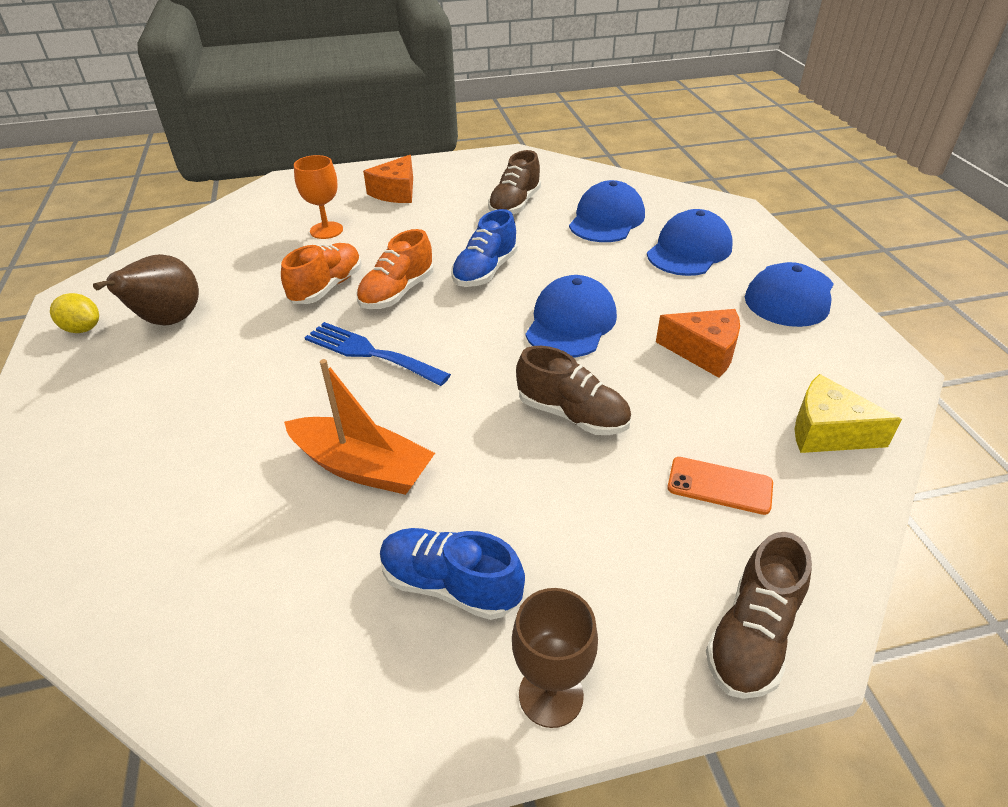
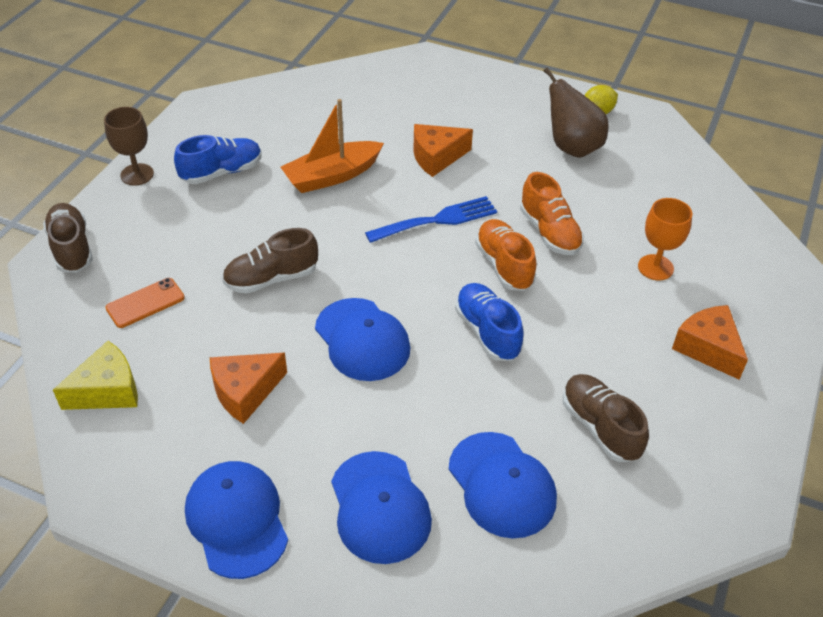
camera: 125 degrees right, 5 degrees up
(255, 402) = (436, 157): none -> orange cheese

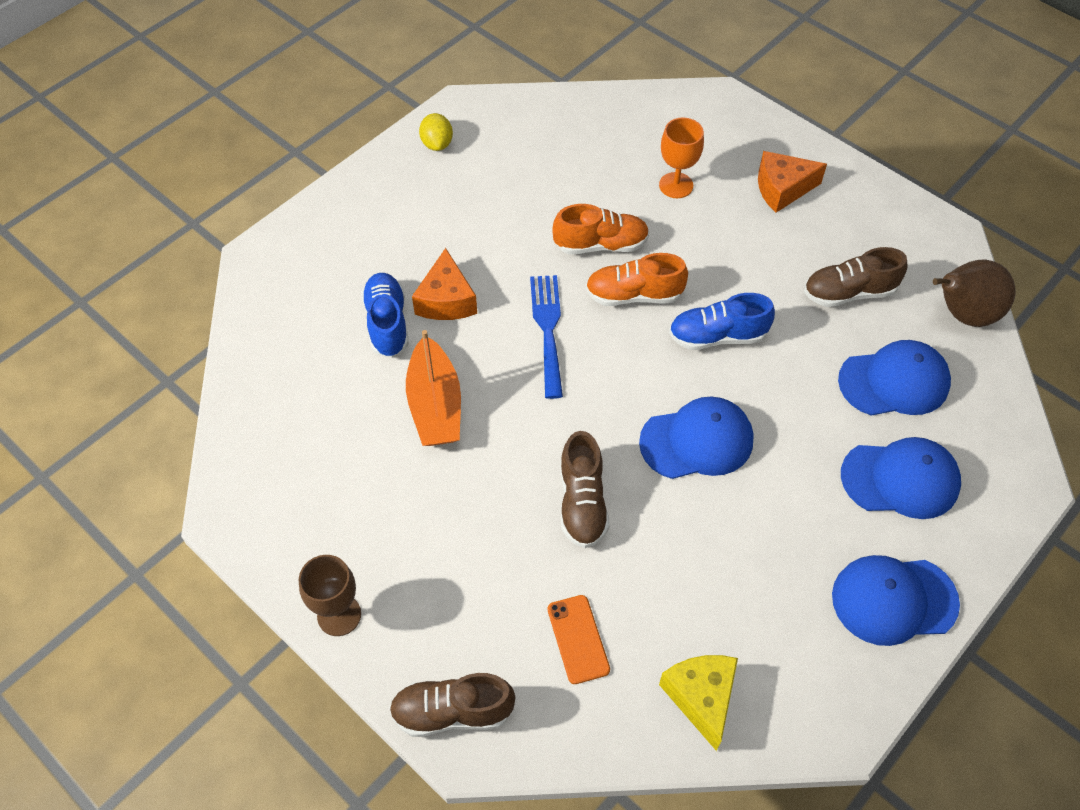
camera: 70 degrees left, 10 degrees up
(222, 172) = (378, 517): blue shoe -> blue shoe (387, 323)
(245, 392) = (738, 562): orange cheese -> none
(572, 147) = (483, 183): brown pear -> brown pear (963, 314)

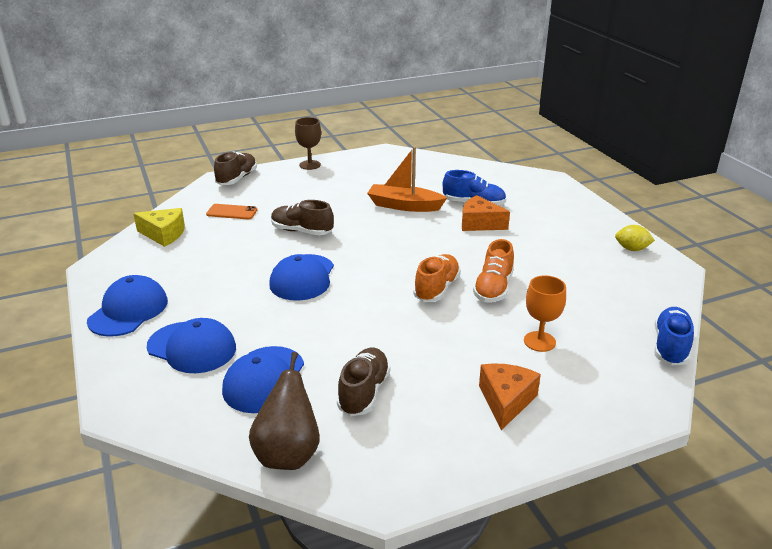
camera: 115 degrees right, 25 degrees down
(548, 329) = (431, 250): blue fork -> none
(717, 336) = (374, 311): blue shoe -> blue shoe (670, 346)
(900, 479) = (192, 347): blue cap -> blue cap turned 90 degrees counterclockwise

